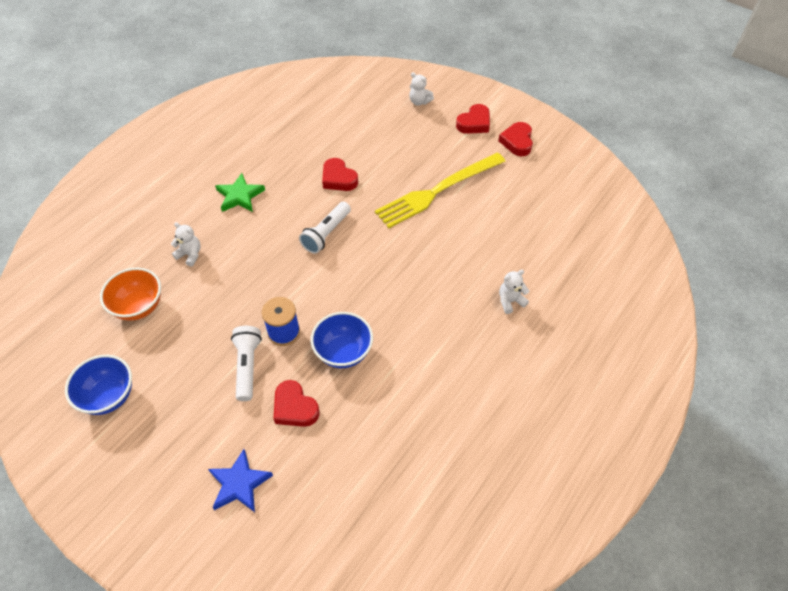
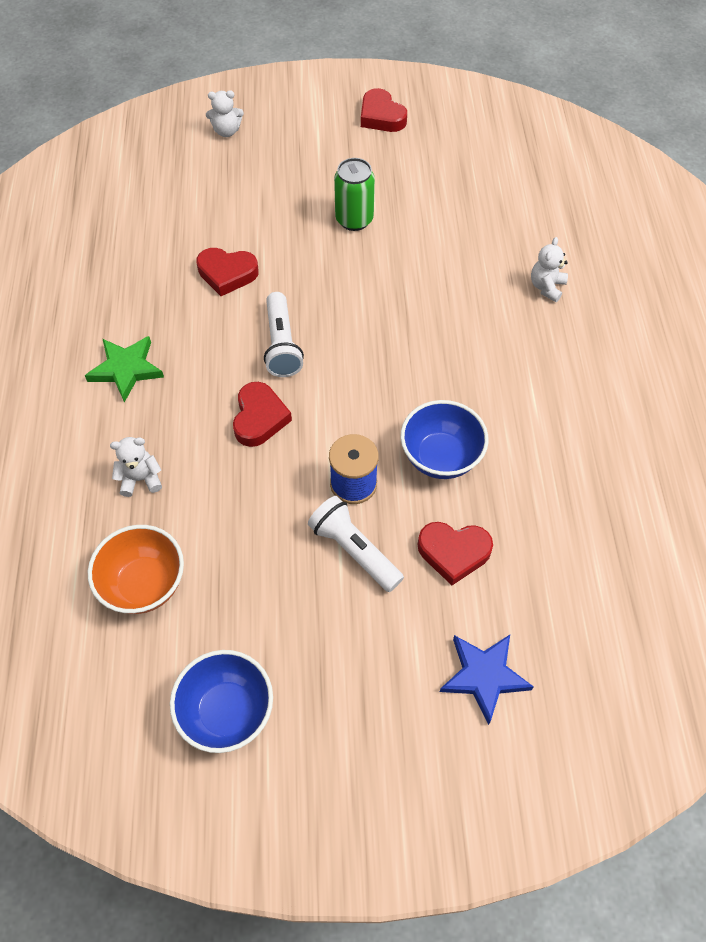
camera: 40 degrees left, 5 degrees up
(437, 191) = (354, 219): yellow fork -> green can
(474, 123) = (314, 121): red heart -> red heart (259, 418)

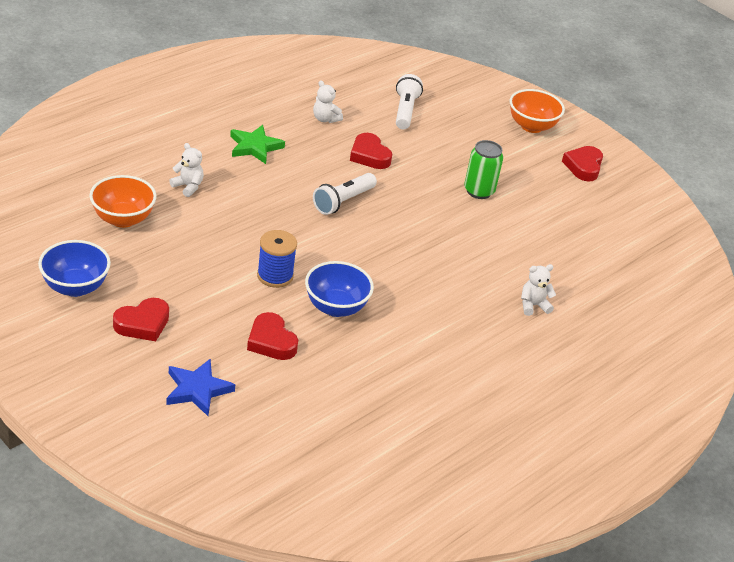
camera: 45 degrees right, 20 degrees down
(227, 131) = (480, 105): white teddy bear -> white teddy bear (325, 119)
(259, 418) = (279, 215): red heart -> red heart (143, 324)
(292, 114) = (531, 126): none -> orange bowl
(354, 550) = (229, 295): white flashlight -> white flashlight (405, 111)

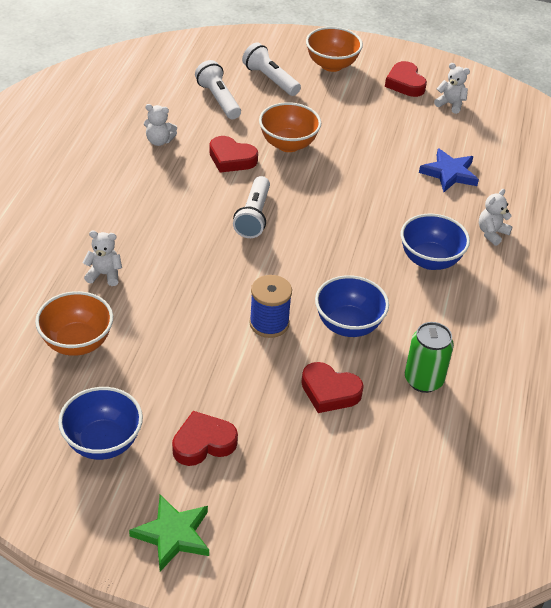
camera: 30 degrees left, 5 degrees up
(143, 324) = (203, 443): red heart -> red heart turned 135 degrees counterclockwise
(197, 390) = (316, 481): blue star -> blue star (449, 173)
(255, 147) = (125, 201): green star -> green star (173, 534)
(428, 166) = (288, 144): none -> orange bowl
(455, 298) = (430, 260): none -> blue bowl
(465, 115) = (270, 79): none -> white flashlight
(479, 191) = (350, 148): green can -> green can (423, 380)
(608, 199) = (450, 104): none -> white teddy bear

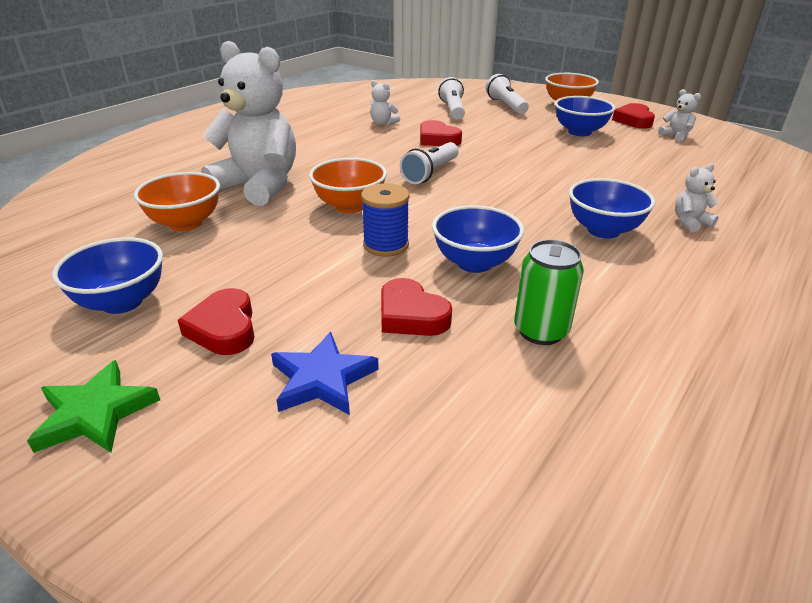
camera: 25 degrees right, 10 degrees down
(104, 274) = (259, 186): white teddy bear -> white teddy bear, size x2.48
(203, 443) = (224, 328): red heart -> red heart turned 105 degrees counterclockwise
(288, 144) = (497, 138): orange bowl -> orange bowl (350, 206)
(361, 116) = (579, 132): none -> blue bowl
(449, 173) = (655, 175): blue star -> blue star (322, 379)

